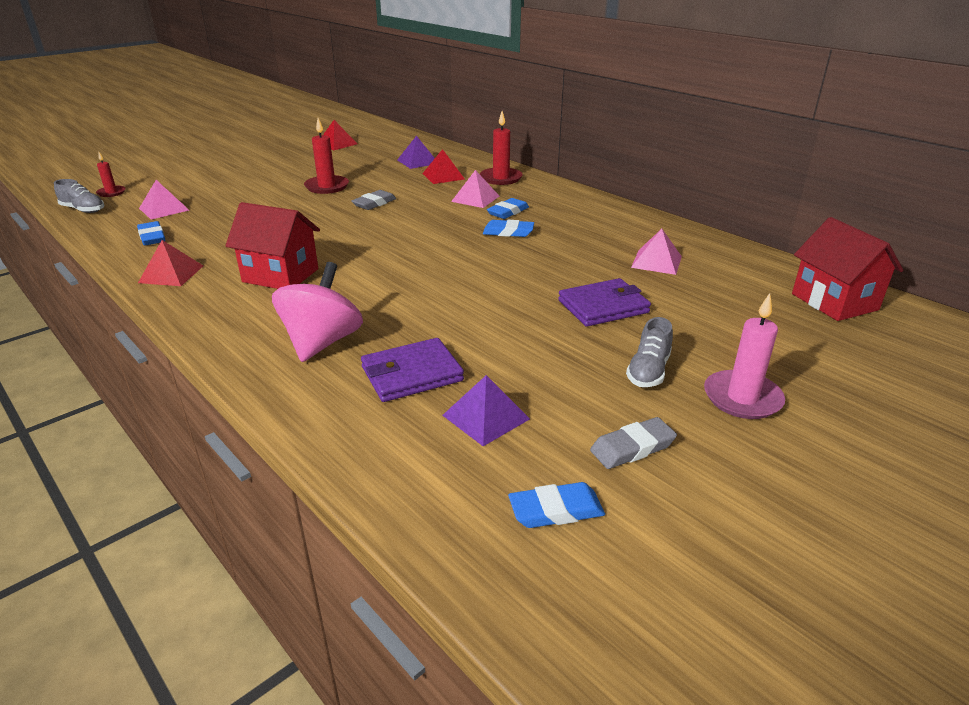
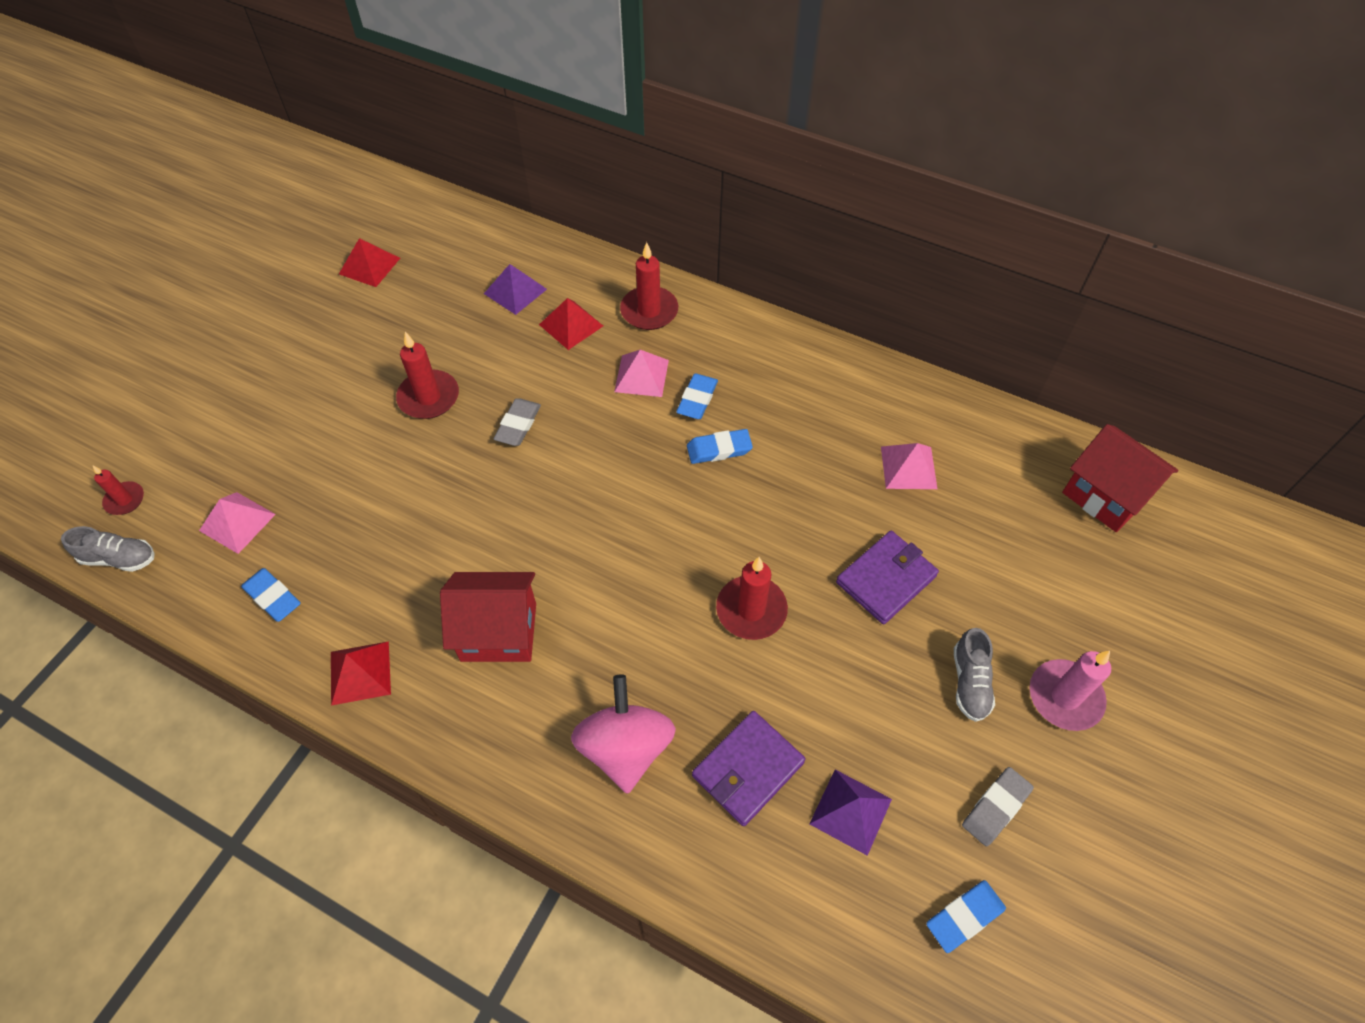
camera: 20 degrees left, 25 degrees up
(478, 300) = (751, 610): none -> red candle

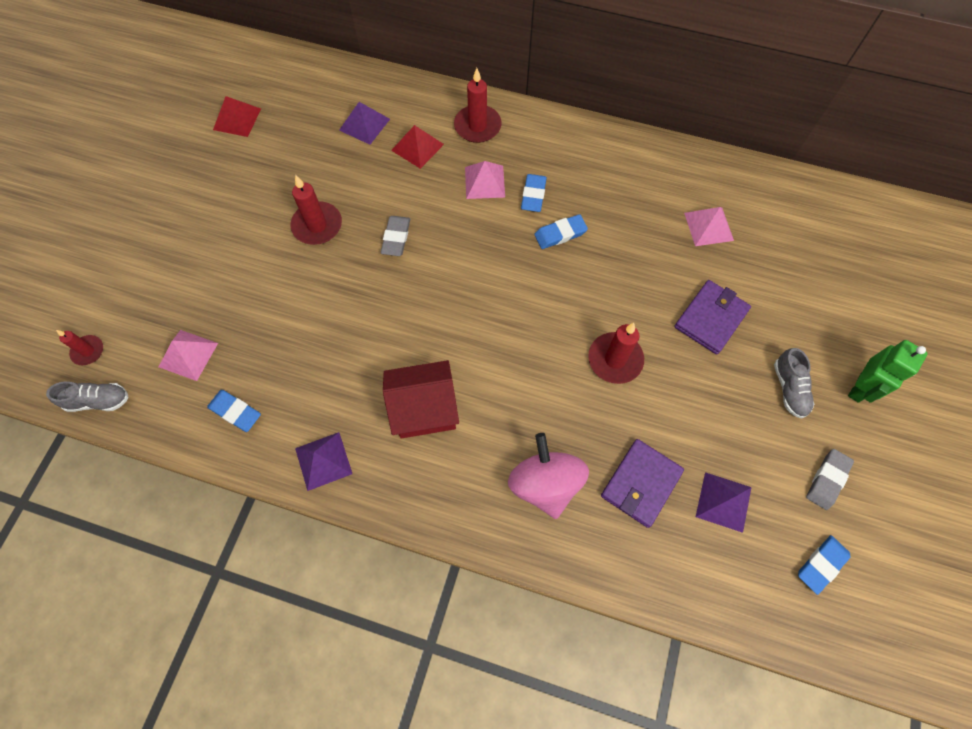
camera: 10 degrees left, 10 degrees up
(360, 672) = (323, 461): red pyramid -> purple pyramid
(1065, 697) = (860, 387): pink candle -> green robot
(1105, 495) = (858, 226): red house -> none

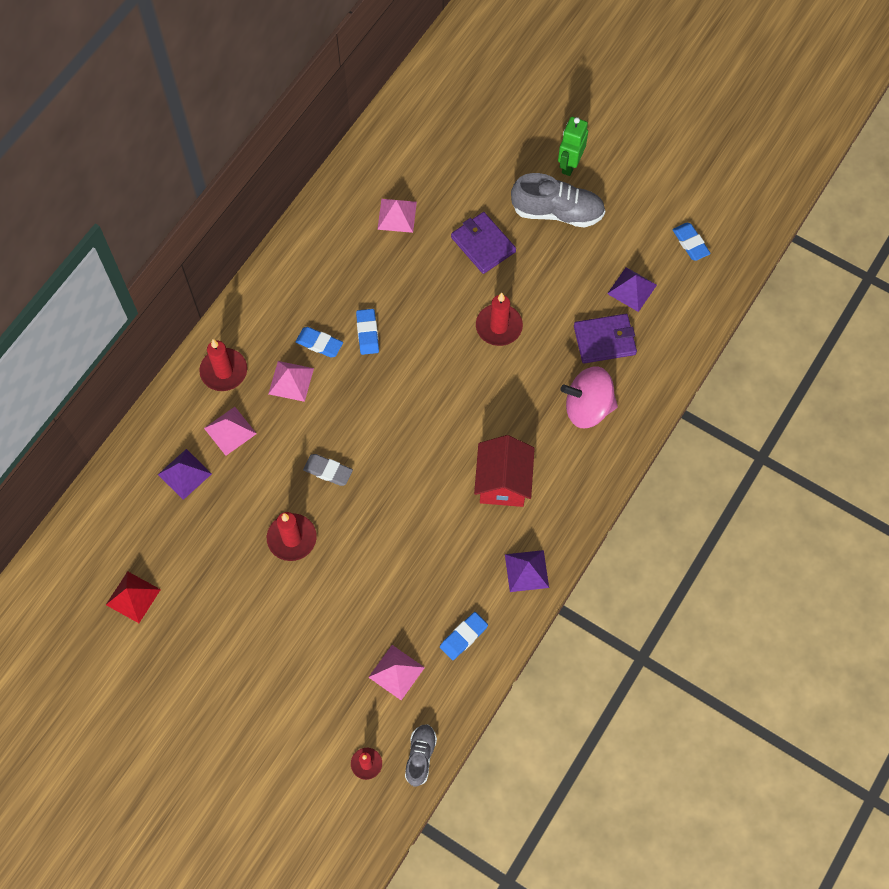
camera: 75 degrees left, 0 degrees up
(417, 147) = (230, 431): red pyramid -> pink pyramid
(641, 483) = (604, 340): purple wallet -> purple wallet turned 60 degrees counterclockwise
(789, 388) = (557, 212): grey shoe -> grey shoe, size x1.74
(827, 480) = (633, 215): grey eraser -> none
(860, 387) = (569, 164): green robot -> green robot turned 120 degrees counterclockwise

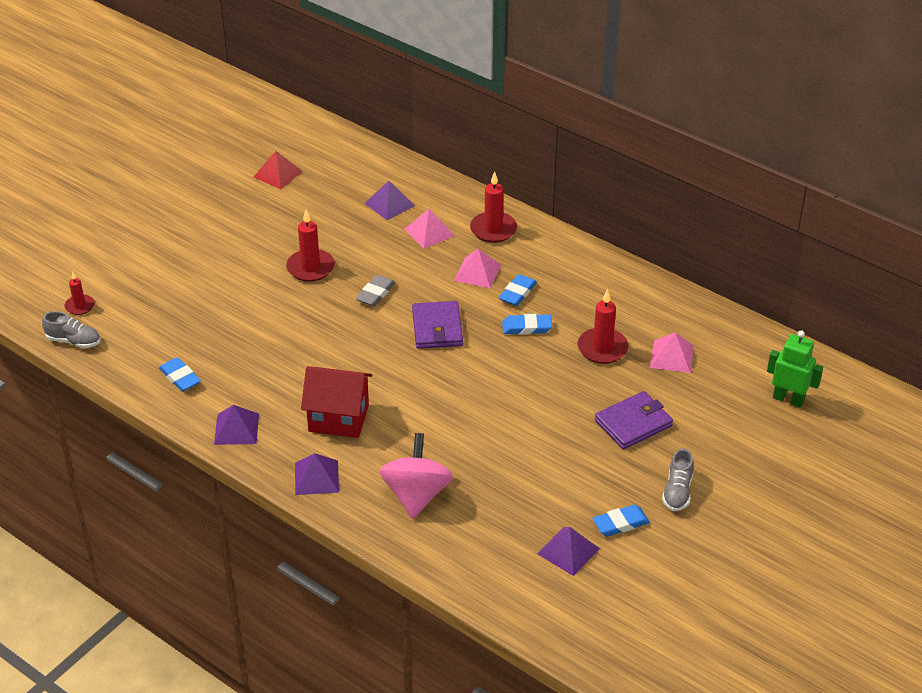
camera: 95 degrees right, 25 degrees down
(396, 672) = (159, 329): pink pyramid -> none
(499, 326) = (526, 428): red candle -> red candle (602, 348)
(557, 212) = (677, 491): grey shoe -> grey shoe, size x0.57
(569, 164) = (746, 509): green robot -> green robot (788, 399)
(578, 491) = (316, 477): none -> purple pyramid
(604, 340) = (501, 518): purple wallet -> purple wallet (437, 328)
(690, 243) = (632, 617): blue eraser -> blue eraser (620, 523)

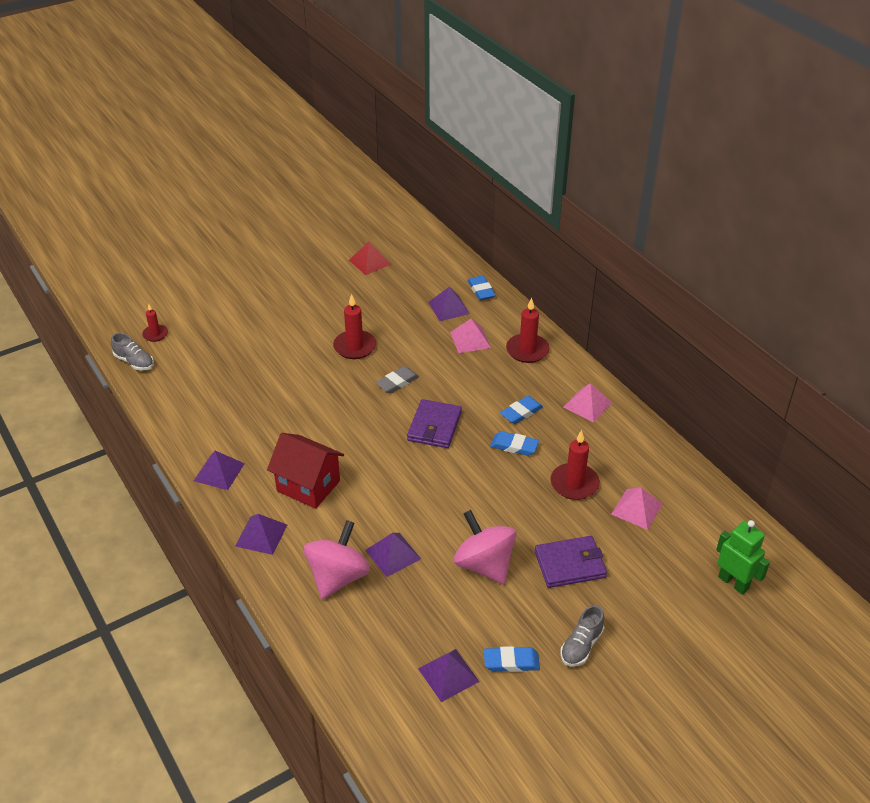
camera: 20 degrees right, 0 degrees up
(180, 377) = (199, 414): blue eraser -> blue eraser (481, 290)
(459, 459) = (393, 554): none -> purple pyramid
(477, 272) = (494, 385): pink pyramid -> pink pyramid (587, 404)
(553, 445) = (484, 565): none -> pink spinning top

